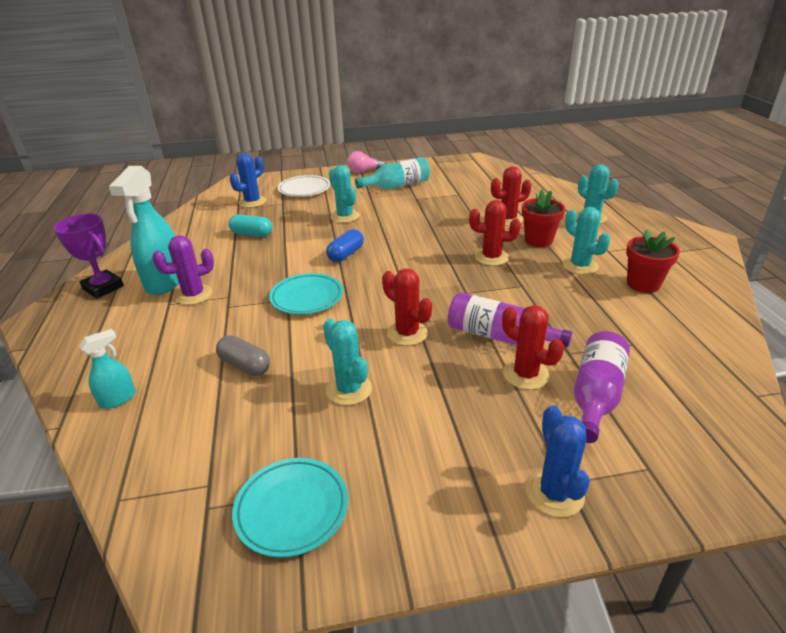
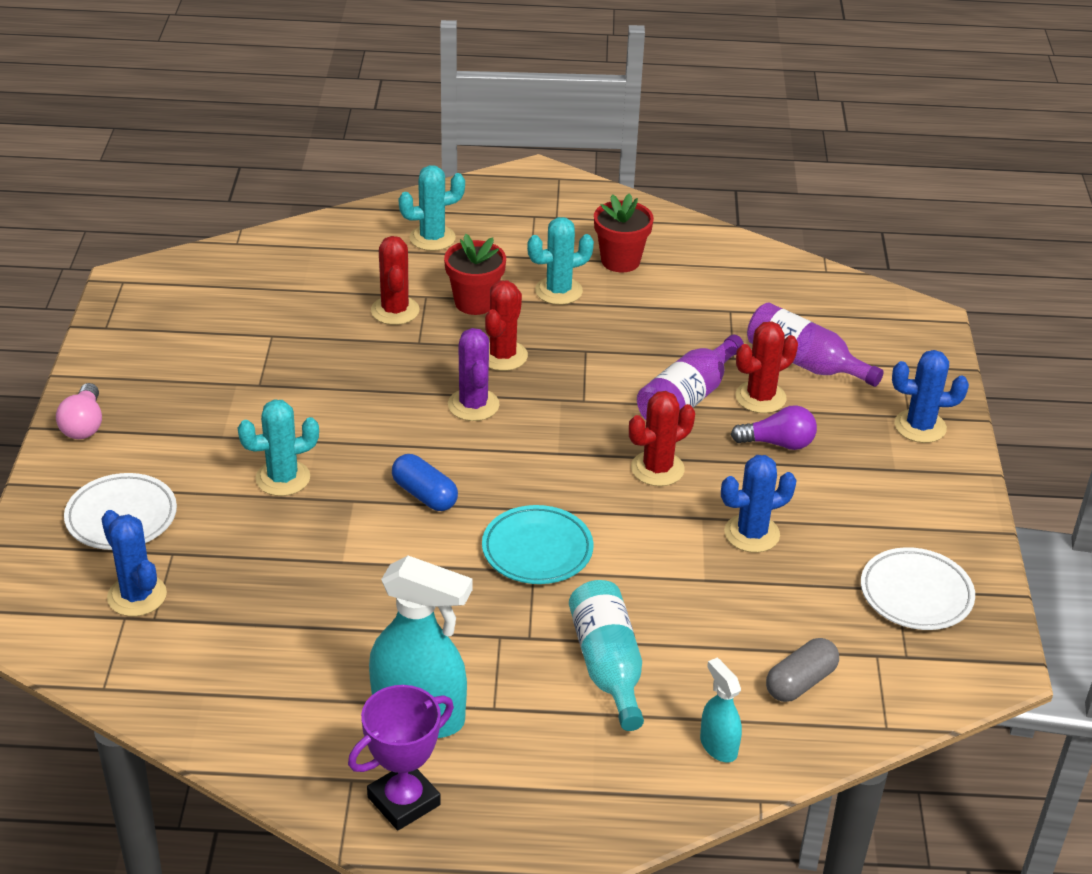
camera: 80 degrees left, 5 degrees up
(194, 295) = (479, 677): purple cactus -> purple cactus (473, 405)
(245, 365) = (681, 621): grey capsule -> grey capsule (800, 682)
(252, 234) = (289, 602): turquoise capsule -> none
(292, 509) = (916, 594): turquoise plate -> white plate
(349, 389) = (751, 534): turquoise cactus -> blue cactus
(397, 186) = (189, 396): turquoise bottle -> turquoise bottle (607, 666)
(470, 391) = (778, 443): none -> purple light bulb

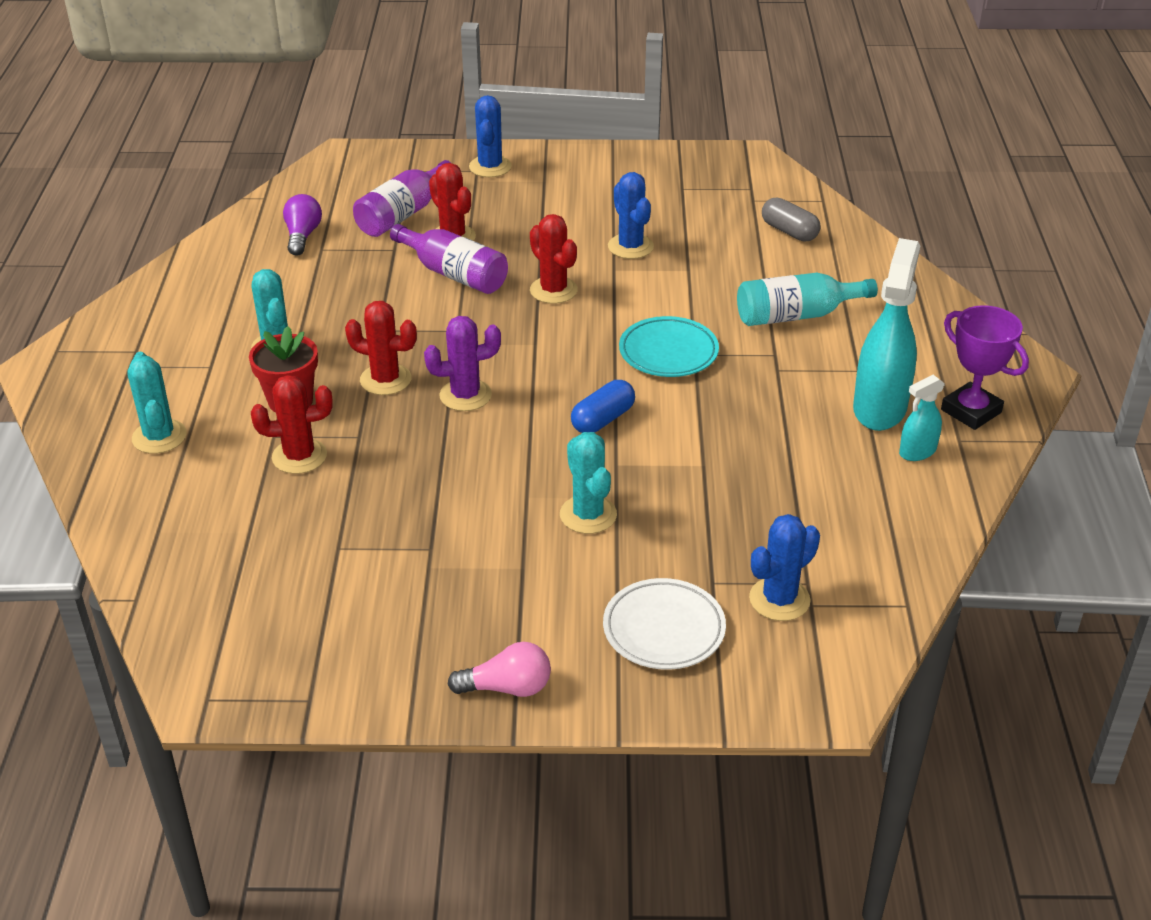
camera: 90 degrees left, 0 degrees up
(620, 261) = (228, 309): red flower pot -> none
(718, 746) = (863, 267): turquoise spray bottle -> turquoise spray bottle (917, 452)
(778, 443) = (515, 231): purple light bulb -> purple light bulb (302, 236)
(916, 594) = (686, 181): white plate -> none

